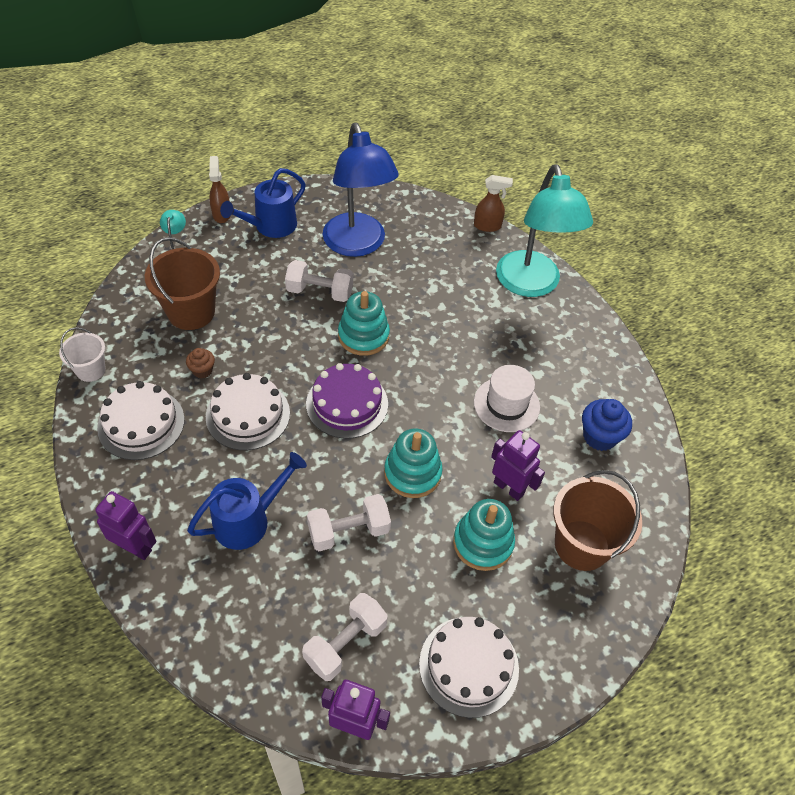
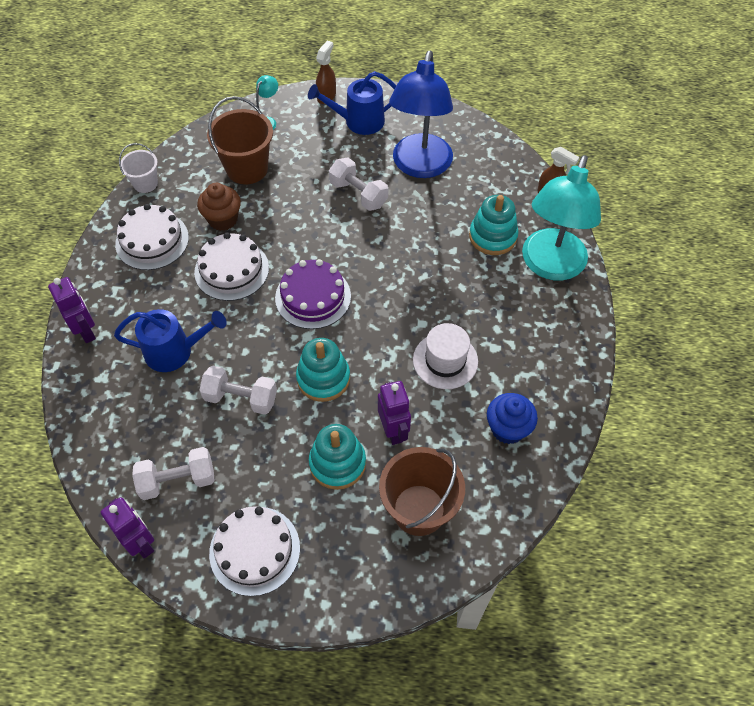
camera: 35 degrees right, 5 degrees up
(202, 370) = (223, 219): brown cupcake -> brown cupcake, size x1.69
(363, 336) = (367, 247): turquoise stacking toy -> turquoise stacking toy (492, 236)

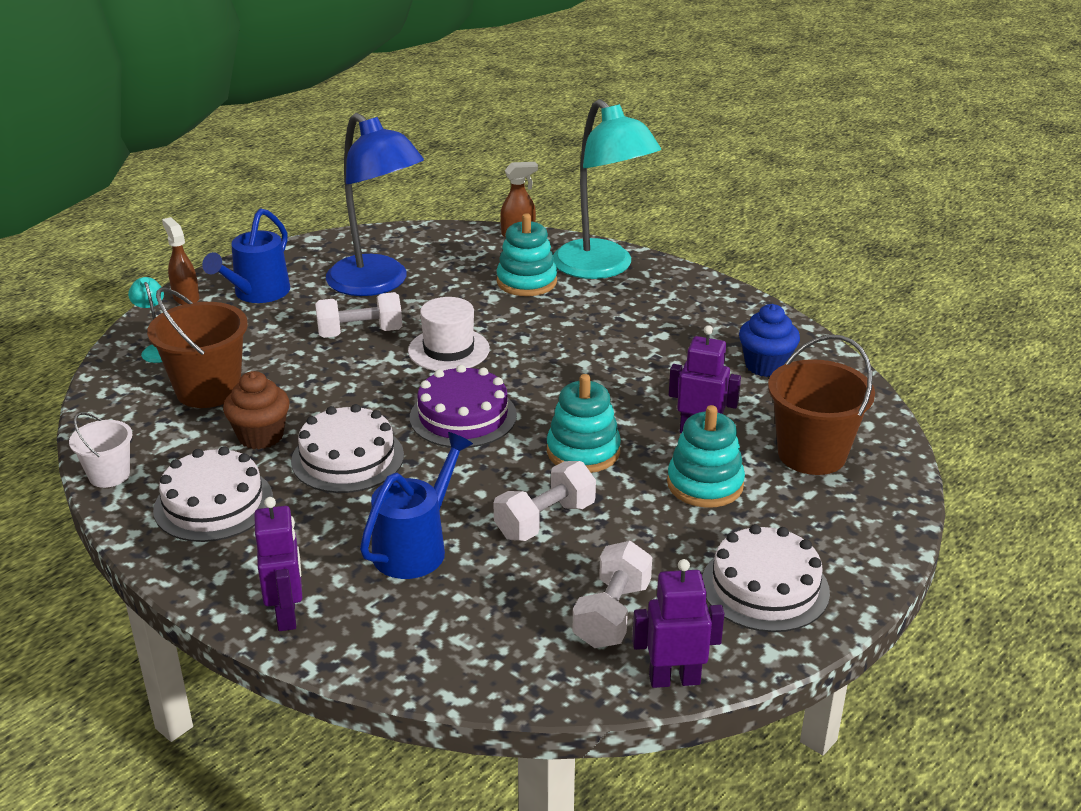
camera: 55 degrees left, 25 degrees down
(86, 331) = (287, 614): purple robot -> purple robot turned 75 degrees clockwise
(445, 360) = (647, 368): white hat -> white hat (448, 350)

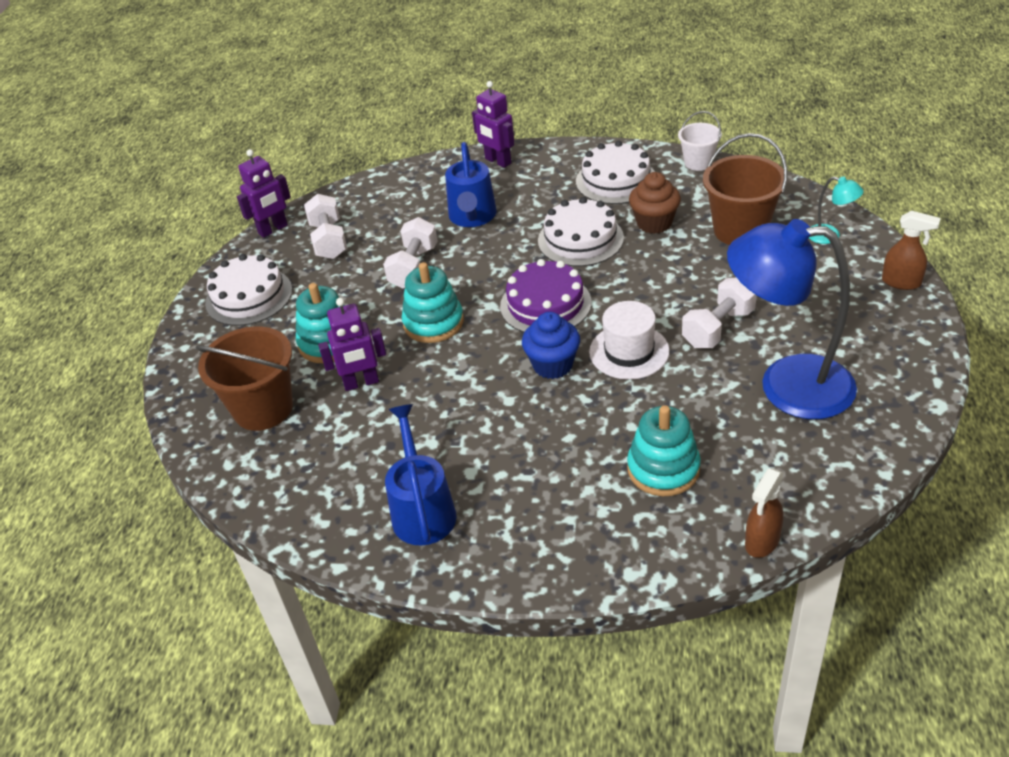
camera: 150 degrees right, 10 degrees up
(257, 294) = (859, 317): blue watering can -> blue watering can (422, 510)
(602, 268) = (614, 537): turquoise lamp -> none
(765, 366) = (350, 485): blue cupcake -> blue cupcake (552, 365)

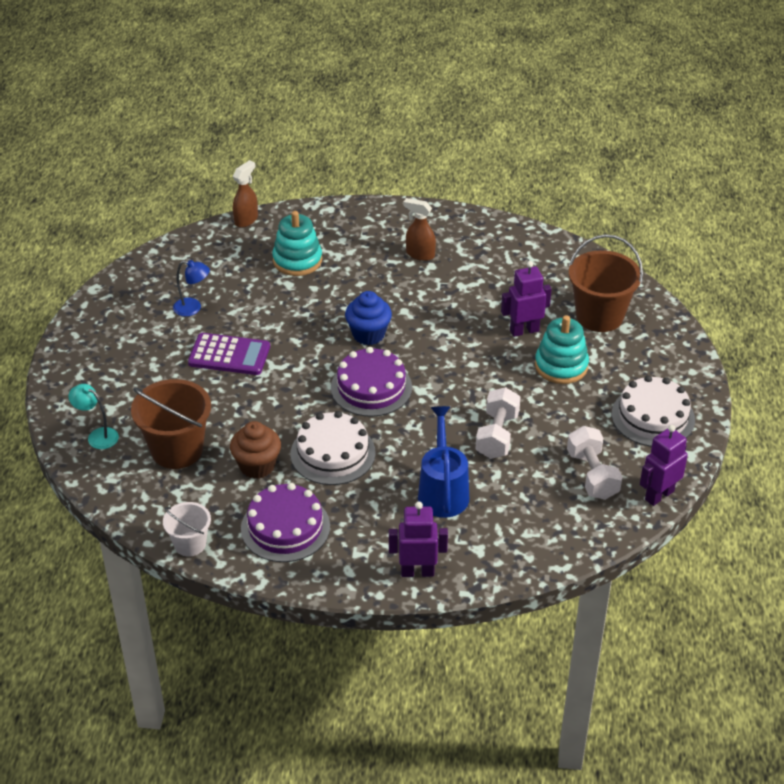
camera: 175 degrees right, 0 degrees up
(422, 510) = (462, 246): blue watering can -> none
(433, 323) = (470, 377): turquoise stacking toy -> none
(498, 161) = (417, 571): purple robot -> purple robot turned 45 degrees counterclockwise
(616, 180) = (285, 527): white cake -> purple cake
(629, 351) = (306, 341): white hat -> none
(718, 328) = (229, 355): white dumbbell -> purple calculator
(787, 385) = (193, 308): blue lamp -> blue lamp, size x0.41
(901, 282) = (62, 384): brown spray bottle -> brown spray bottle (420, 254)

